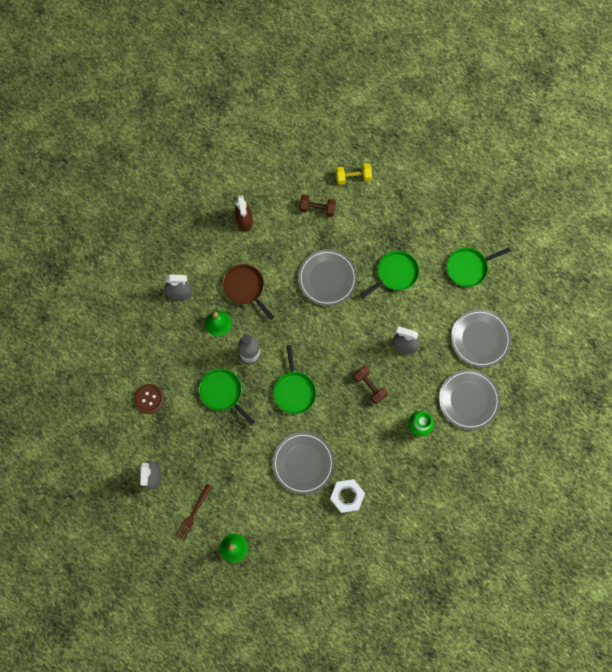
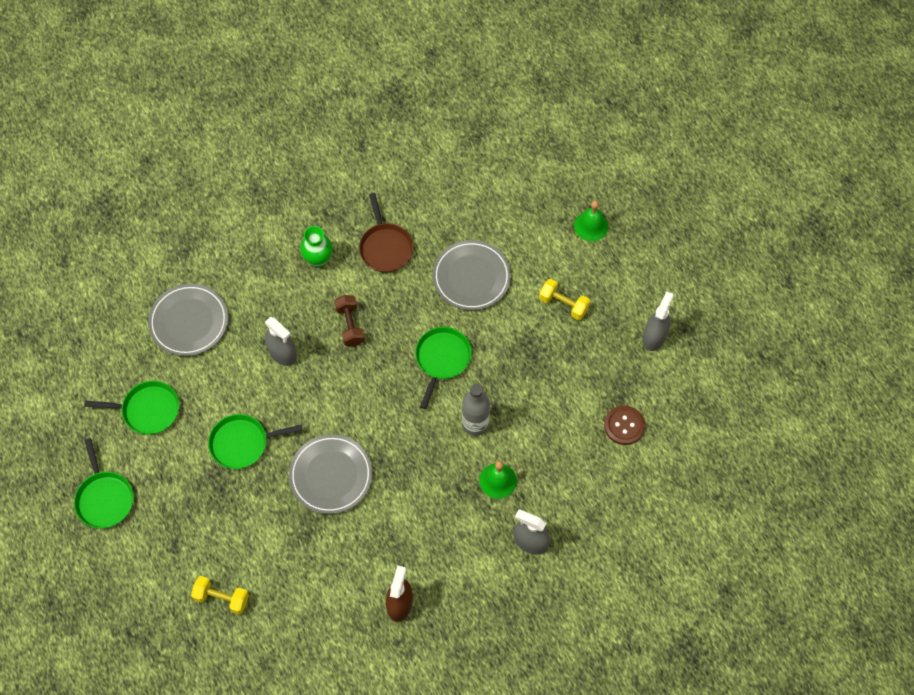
camera: 155 degrees left, 10 degrees down
(193, 513) = (622, 278): brown fork -> none
(223, 392) = (530, 394): green pan -> green pan (104, 498)
(228, 472) = (563, 304): none -> yellow dumbbell
(245, 288) = (442, 510): brown pan -> brown pan (385, 247)
(317, 209) = (294, 575): brown dumbbell -> none
(347, 496) = (439, 224): white nut -> none
(468, 400) = (245, 262): grey plate -> none

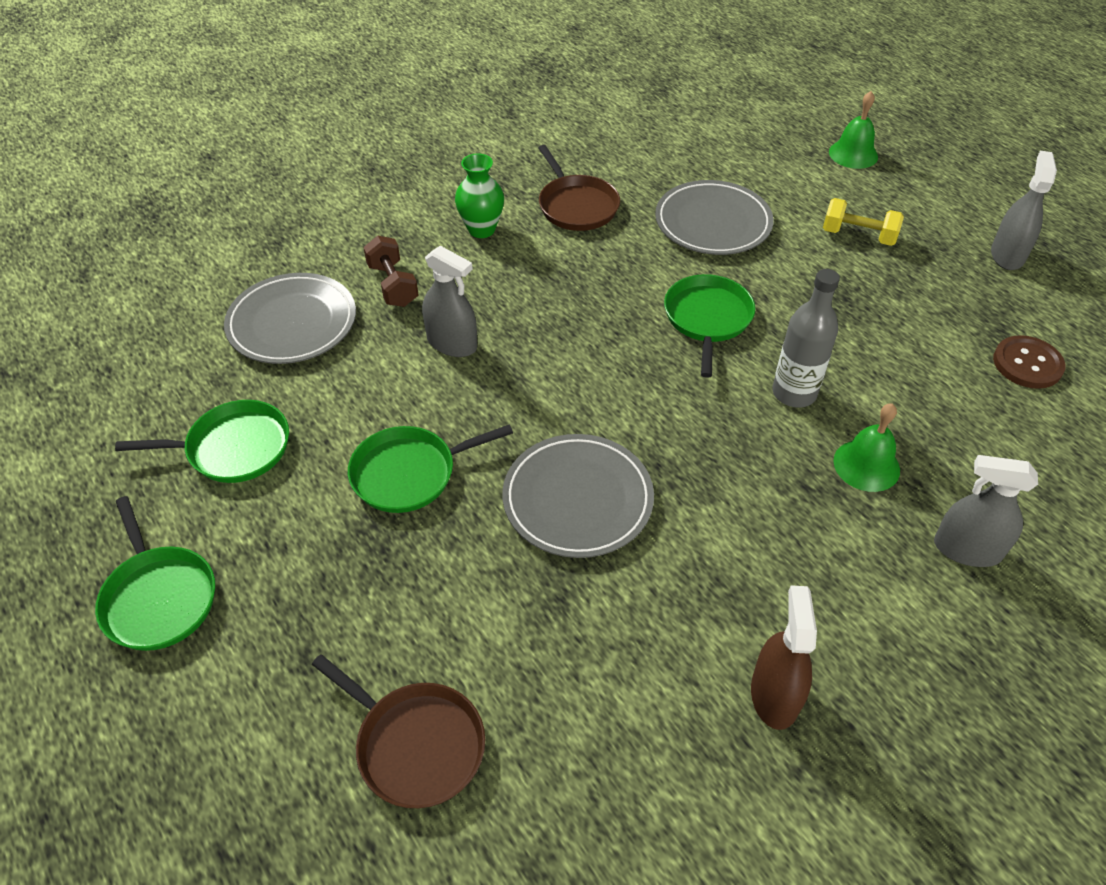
camera: 10 degrees left, 15 degrees down
(222, 598) = (415, 744): yellow dumbbell -> brown pan
(350, 325) = (551, 297): brown dumbbell -> brown dumbbell (393, 285)

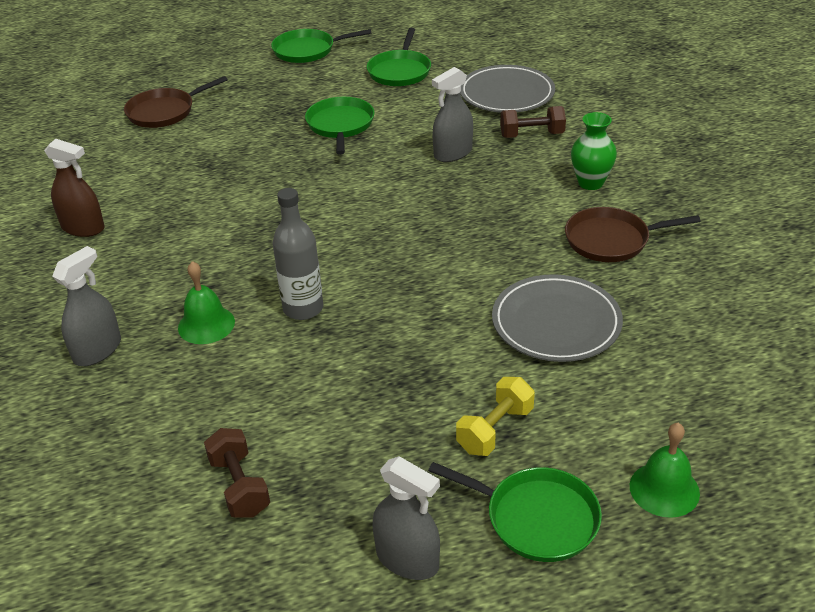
camera: 110 degrees right, 10 degrees down
(577, 499) = (275, 183): grey plate -> none
(707, 319) = (416, 283): green pan -> green pan (536, 518)
(1027, 364) = (240, 486): brown button -> brown dumbbell

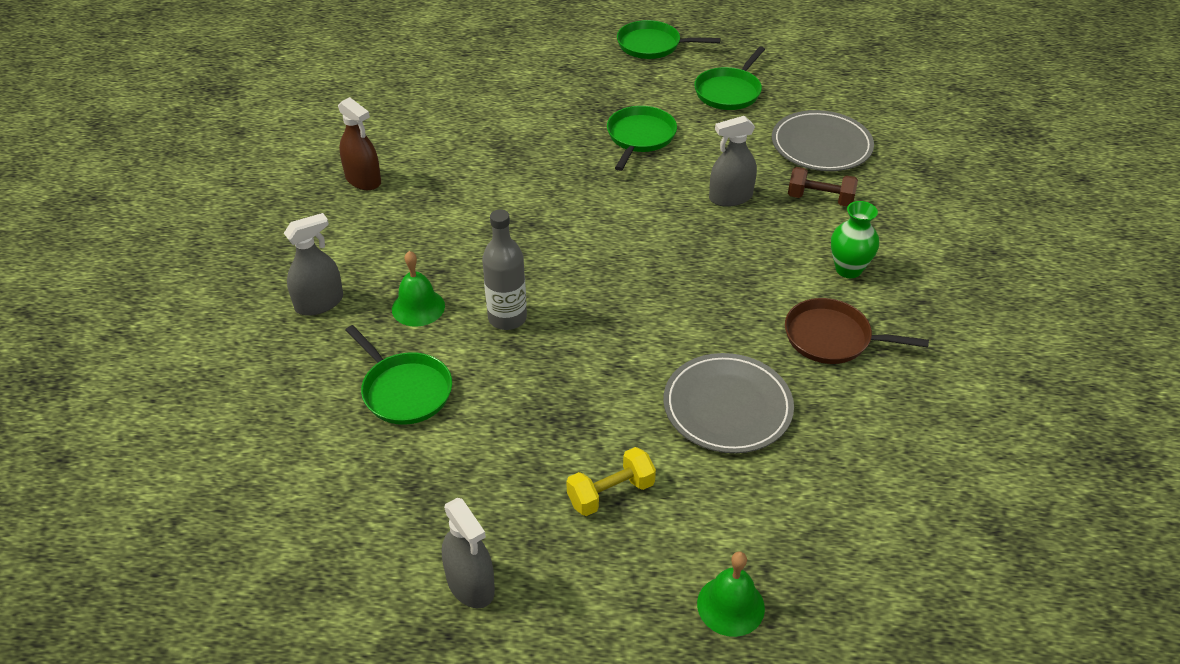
camera: 20 degrees right, 5 degrees up
(164, 112) = (488, 79): brown pan -> none
(240, 486) = (370, 468): brown dumbbell -> none
(536, 518) = (599, 589): green pan -> green pan (404, 390)

